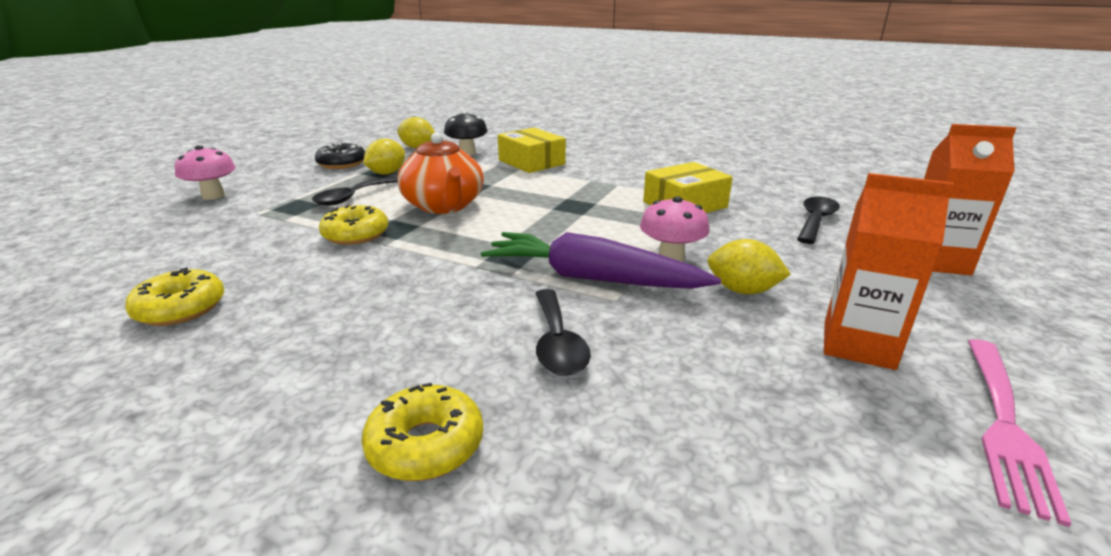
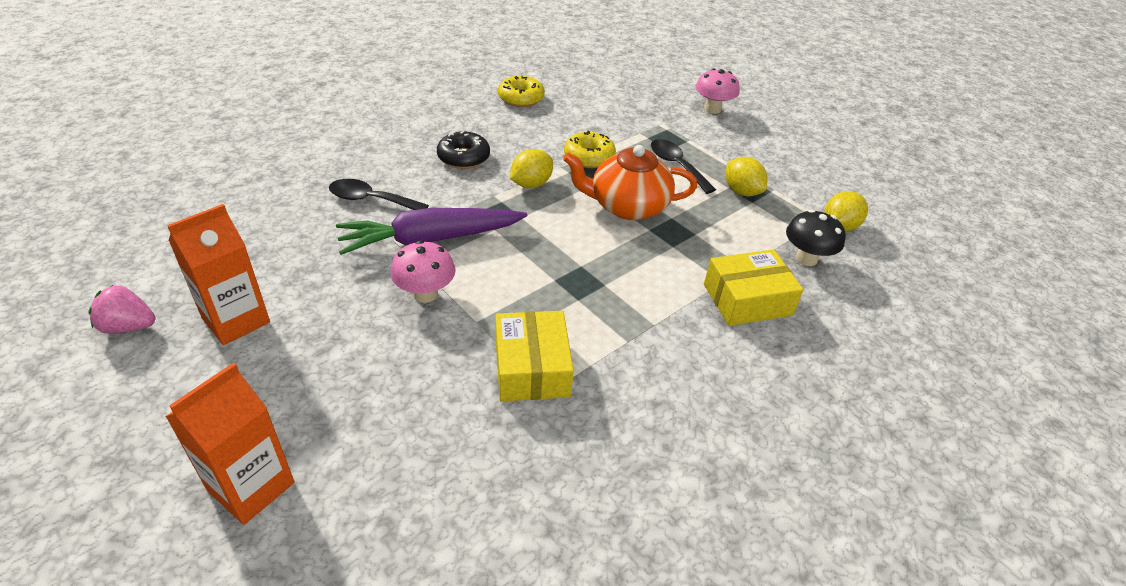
camera: 110 degrees right, 15 degrees up
(342, 164) = (785, 171): black donut -> black donut (463, 157)
(425, 445) = (338, 146): yellow donut -> none
(592, 278) = (430, 239): purple carrot -> purple carrot turned 150 degrees counterclockwise
(742, 290) = (344, 306): yellow lemon -> yellow lemon (531, 184)
(815, 221) = (410, 460): black spoon -> none
(1003, 423) = (128, 327): pink fork -> pink strawberry

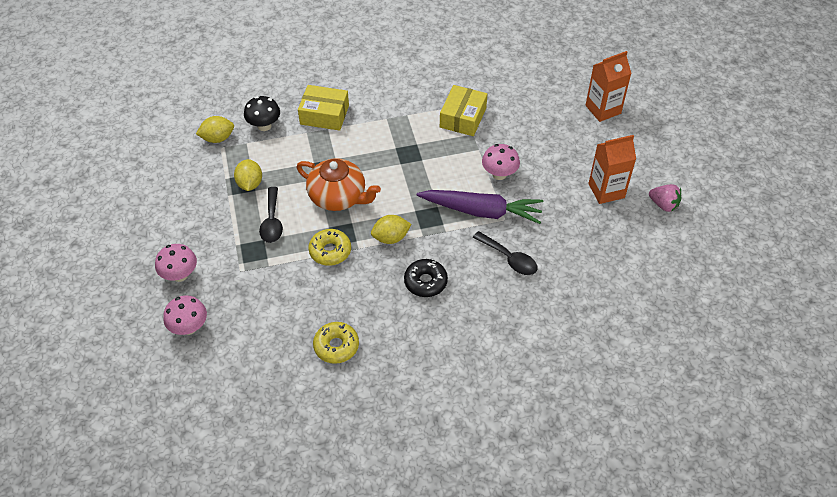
camera: 150 degrees left, 10 degrees up
(661, 83) = (189, 327): none -> pink mushroom

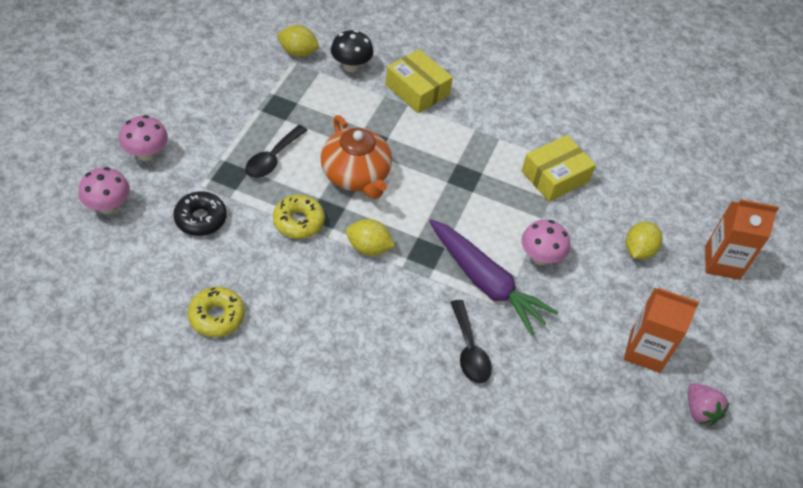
camera: 30 degrees right, 0 degrees up
(250, 184) = (286, 111): yellow lemon -> yellow lemon (638, 250)
(425, 282) = (361, 314): black donut -> black donut (200, 219)

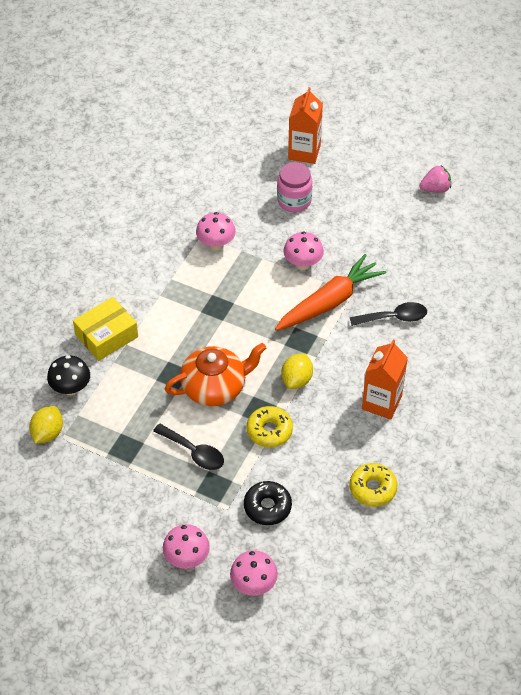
camera: 80 degrees left, 0 degrees up
(486, 282) = (329, 302): purple carrot -> orange carrot
(555, 176) = (216, 244): yellow box -> pink mushroom
(638, 250) = (294, 201): yellow lemon -> pink jar
(645, 351) = (387, 211): orange carton -> orange carton (381, 402)

